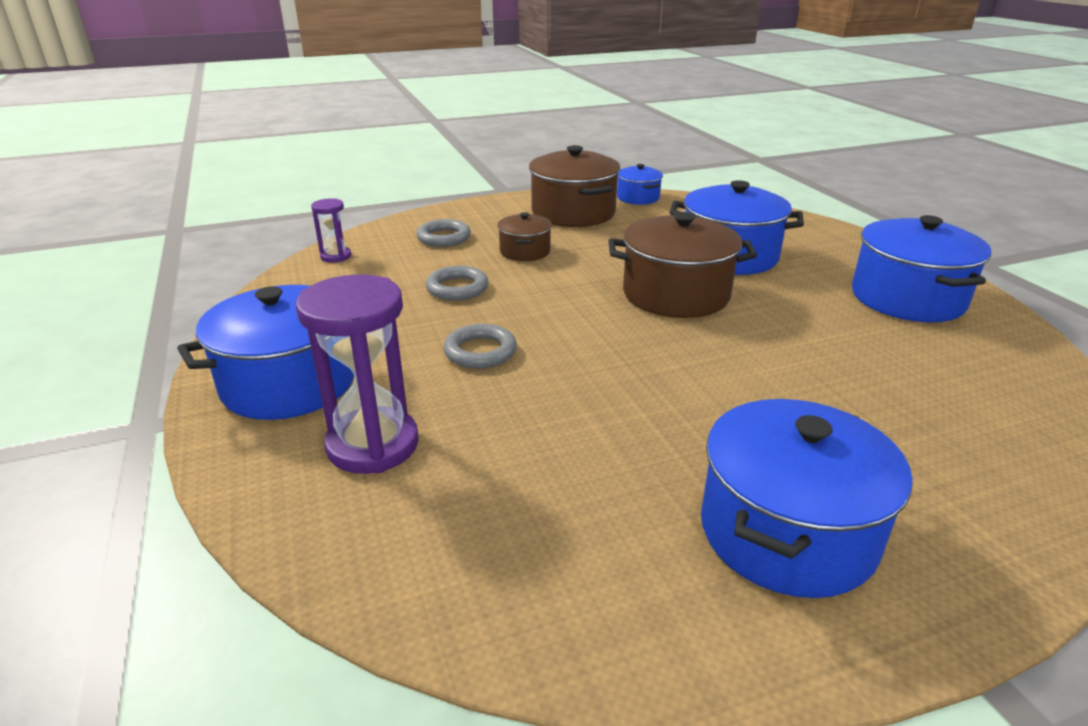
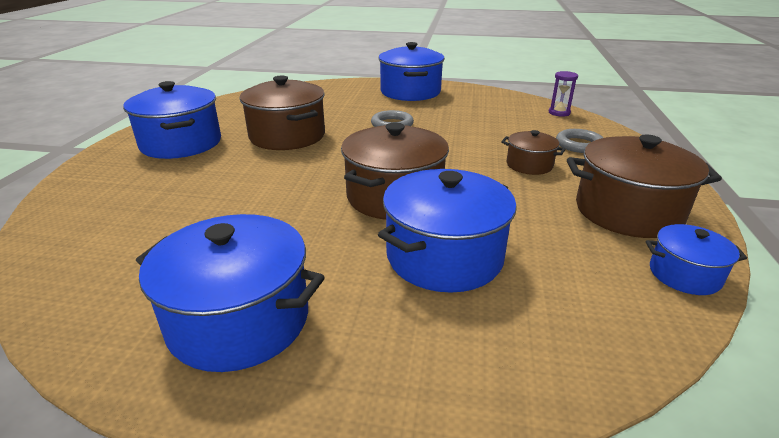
camera: 120 degrees right, 0 degrees up
(373, 445) = (346, 98): purple hourglass -> none
(457, 288) = (479, 133): grey ring -> none
(621, 426) = (287, 136): none -> brown pot

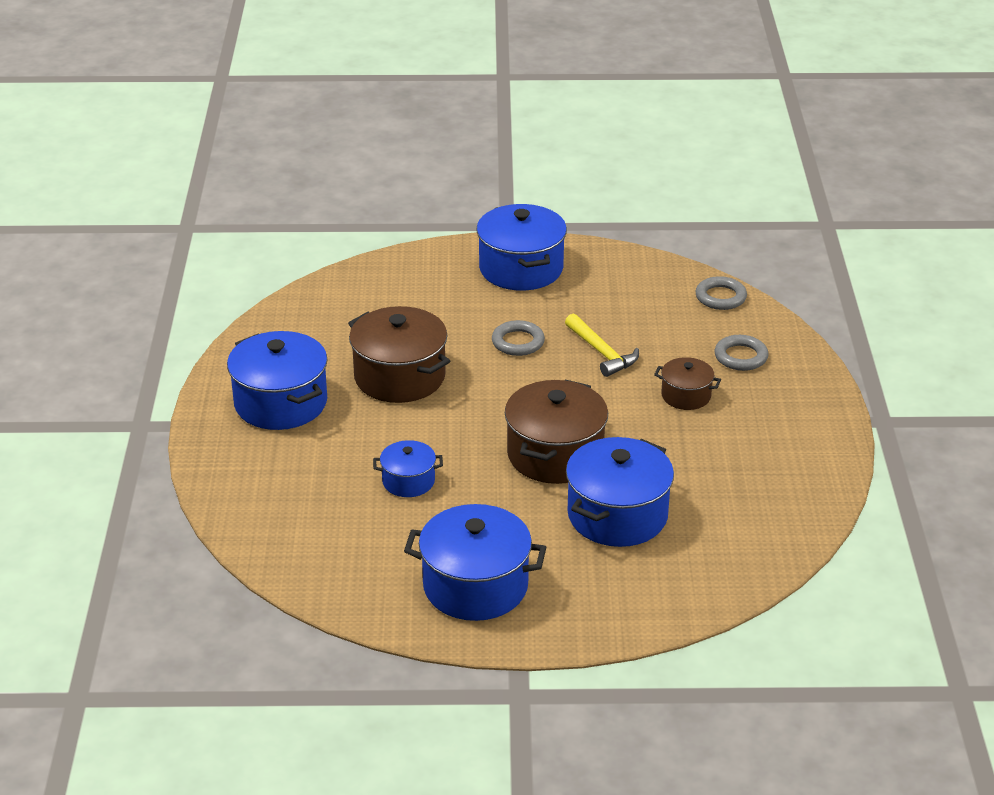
camera: 10 degrees left, 5 degrees up
(458, 134) = (601, 352): none -> yellow hammer
(559, 113) = (720, 297): purple hourglass -> grey ring
(628, 211) = (778, 448): brown pot -> none
(684, 274) = (812, 509): blue pot -> blue pot (408, 481)

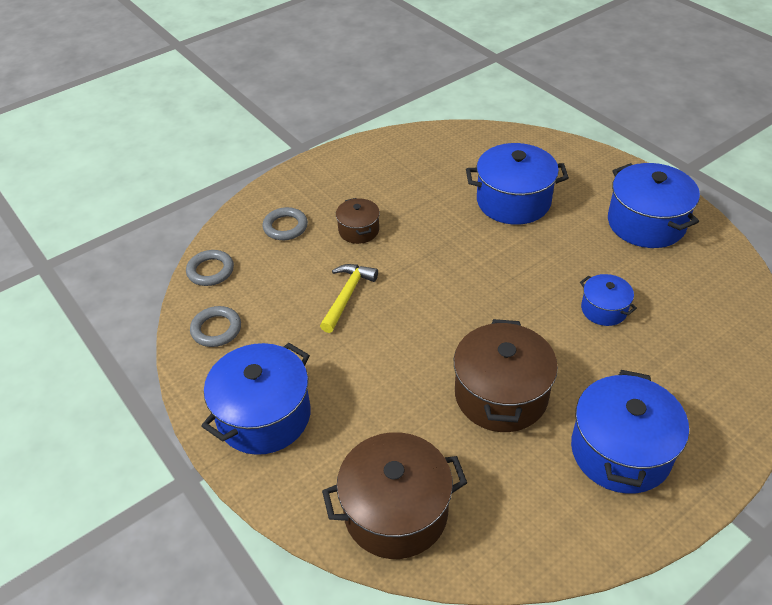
camera: 125 degrees left, 10 degrees up
(518, 342) = (380, 350): grey ring -> grey ring (216, 329)
(555, 454) = (490, 256): brown pot -> brown pot (395, 511)

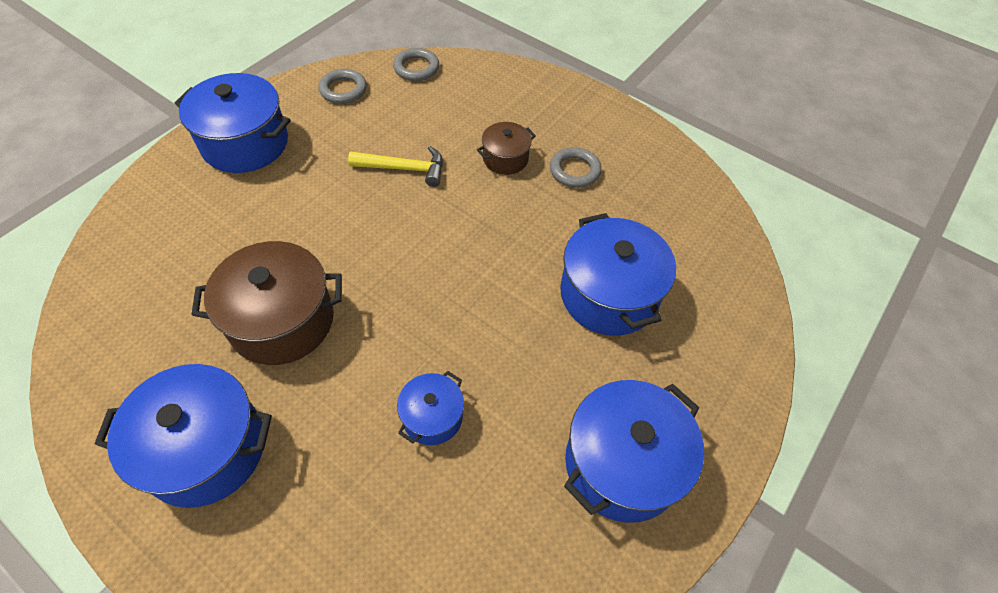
camera: 70 degrees right, 10 degrees up
(285, 227) = (492, 103): grey ring -> grey ring (574, 171)
(395, 511) = (138, 255): brown pot -> none

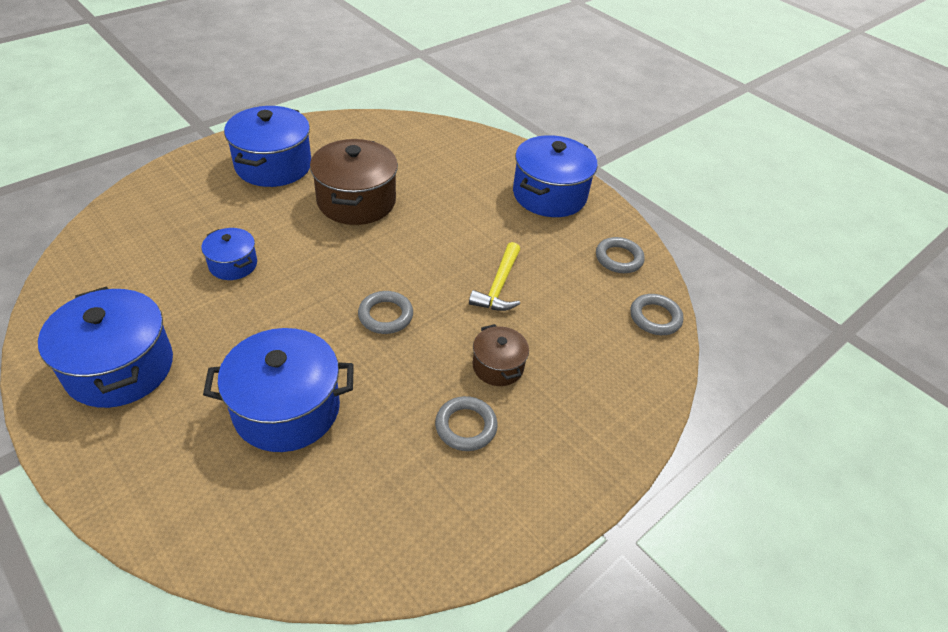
camera: 100 degrees right, 10 degrees down
(470, 248) = (385, 315): none -> grey ring

